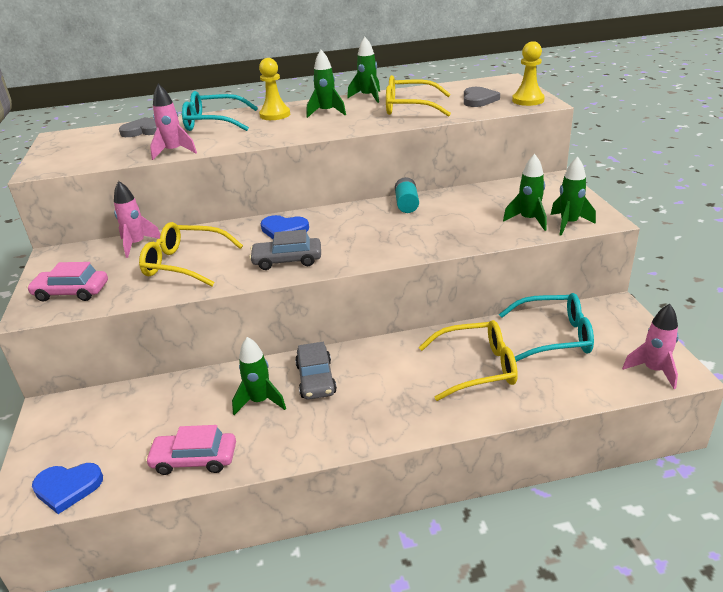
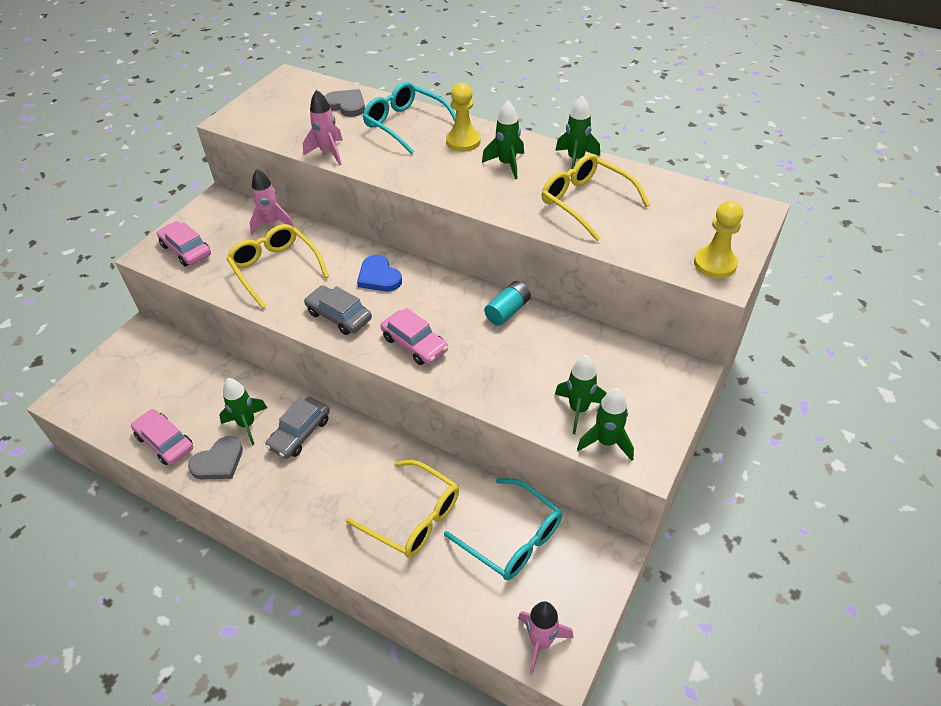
camera: 40 degrees right, 15 degrees up
(67, 488) = (91, 407): blue heart -> none
(371, 245) = (414, 344): none -> pink car
(478, 100) = (668, 230): grey heart -> grey heart (218, 462)

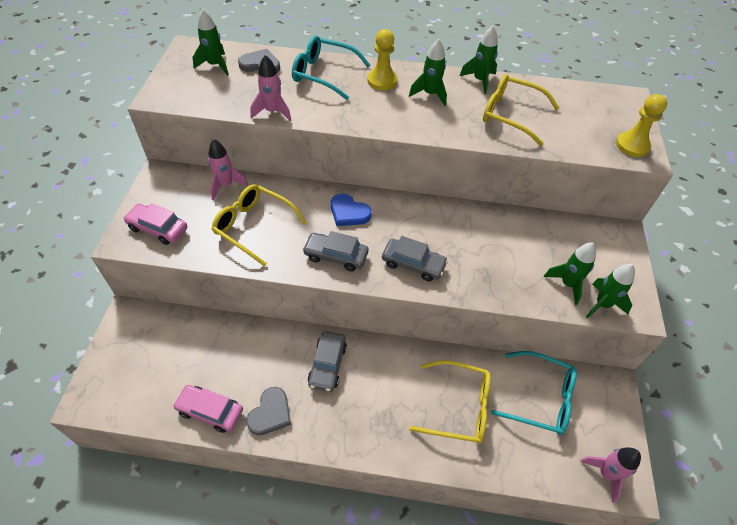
camera: 25 degrees left, 5 degrees up
(247, 424) = (277, 371): green rocket -> green rocket (215, 65)
(414, 344) = (413, 264): pink car -> grey car
(507, 311) = (468, 217): turquoise battery -> none

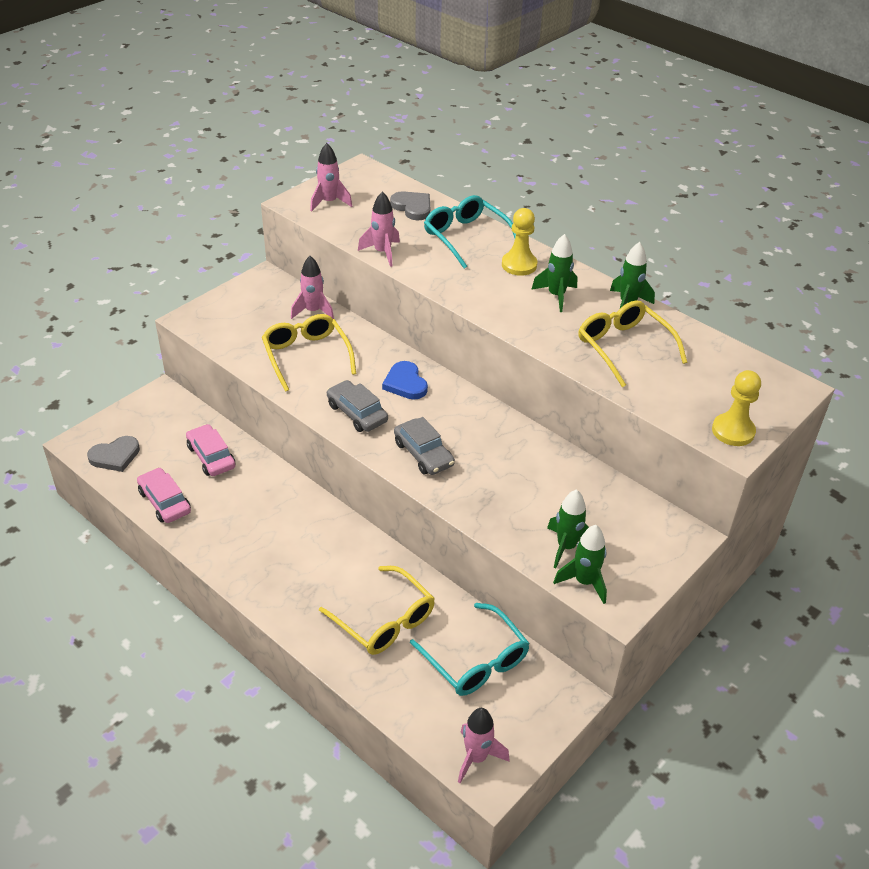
camera: 35 degrees right, 10 degrees down
(158, 228) = (225, 322): pink car -> pink car (211, 456)
(188, 86) = (329, 202): none -> pink rocket
(215, 65) = (370, 193): green rocket -> none
(270, 413) = (211, 530): grey heart -> grey heart (115, 456)
(327, 365) = (294, 520): grey car -> none

